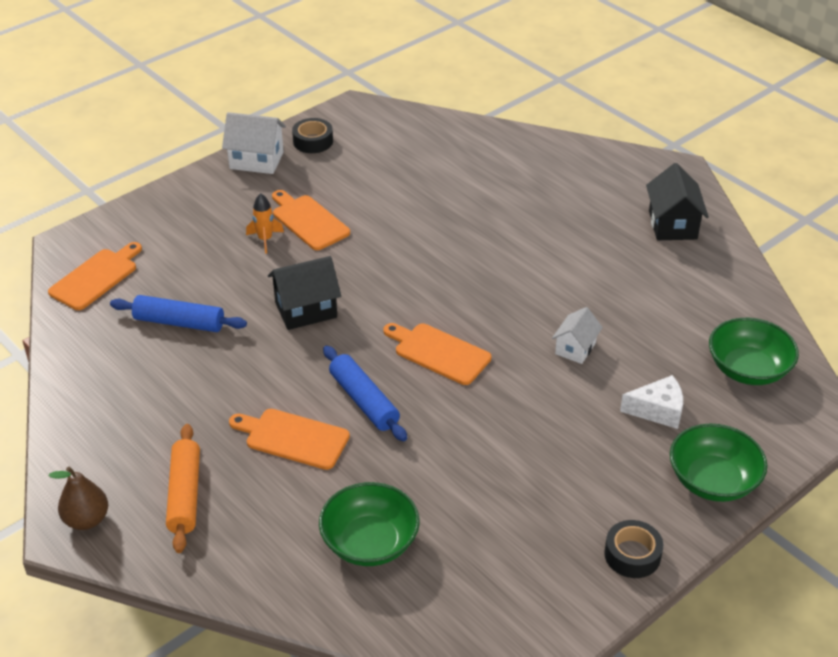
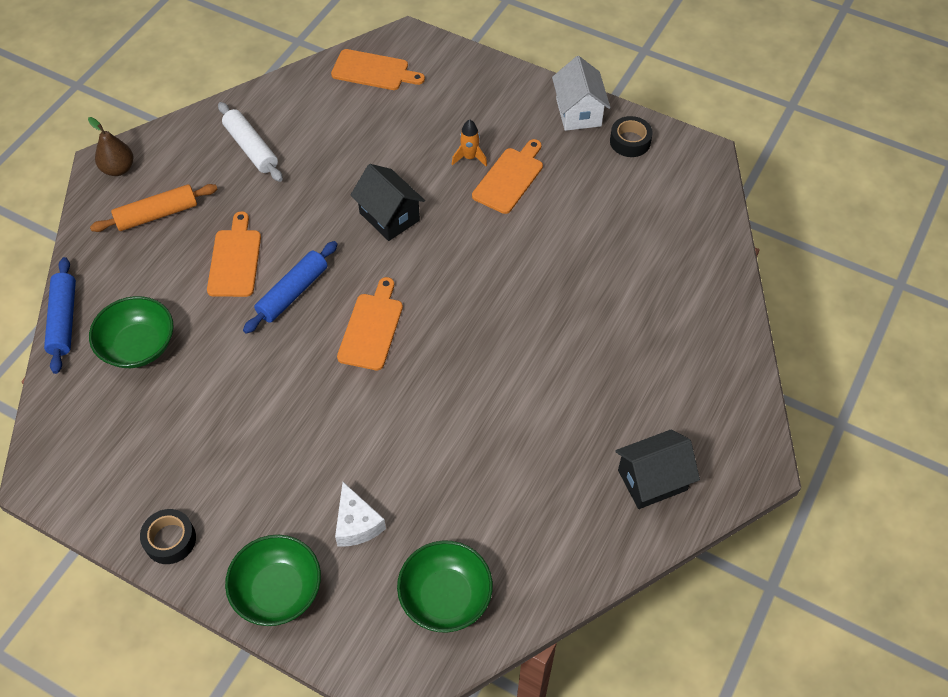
camera: 70 degrees right, 15 degrees up
(138, 395) = (251, 148): none -> white rolling pin
(179, 322) = (341, 141): blue rolling pin -> blue rolling pin (63, 320)
(575, 348) = (418, 434): white house -> none

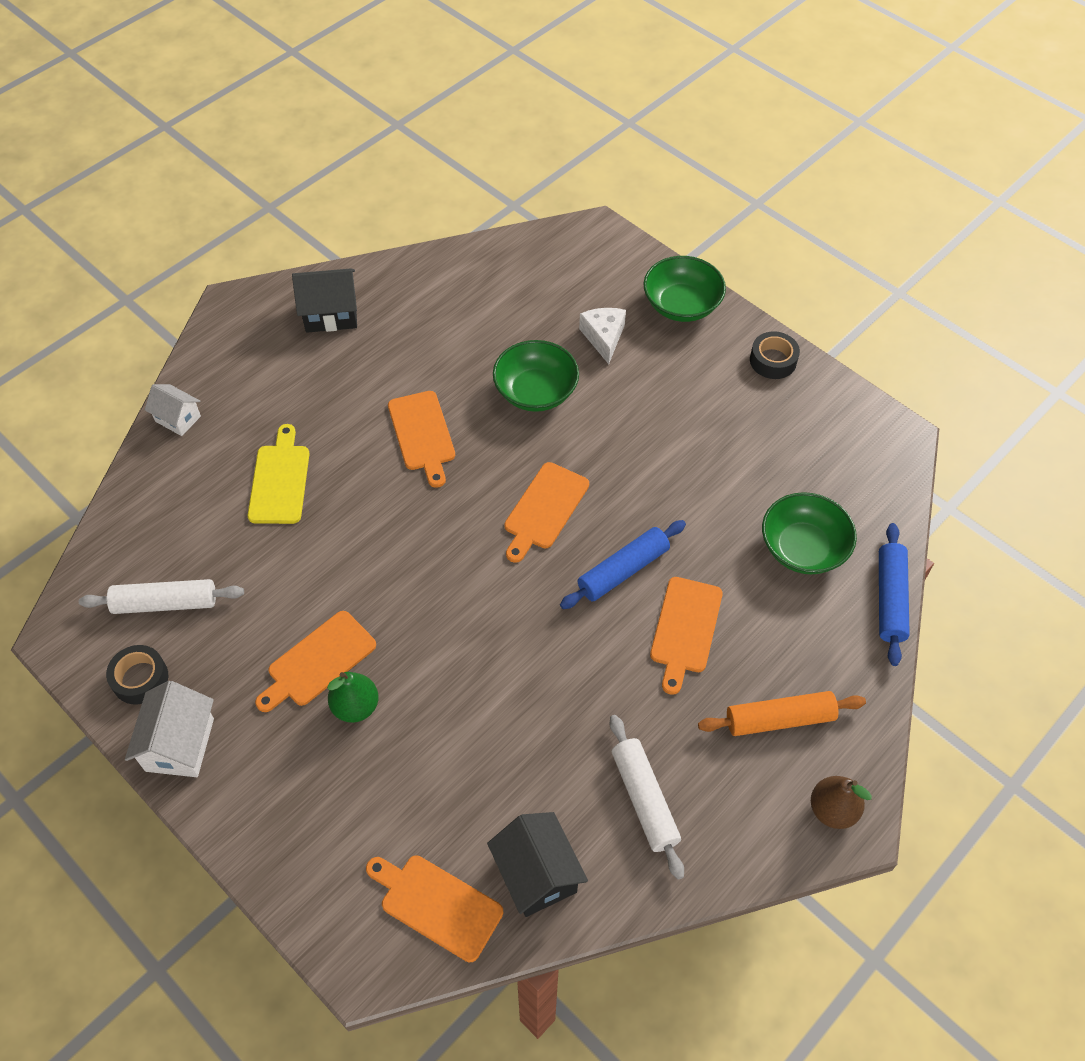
camera: 165 degrees left, 0 degrees up
(389, 217) = (486, 643): black house -> black house (537, 874)
(445, 596) = (543, 273): green bowl -> green bowl (535, 392)
(469, 157) = (355, 706): orange rocket -> green pear
(504, 371) = (422, 434): none -> orange cutting board
(610, 300) = (279, 480): none -> yellow cutting board
(644, 190) = (165, 603): none -> white rolling pin
(731, 333) = (178, 419): none -> white house

